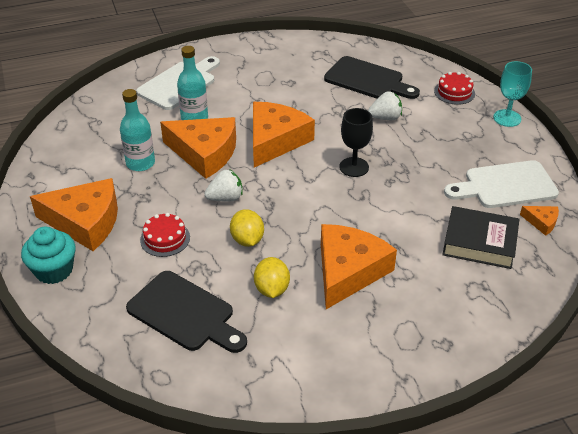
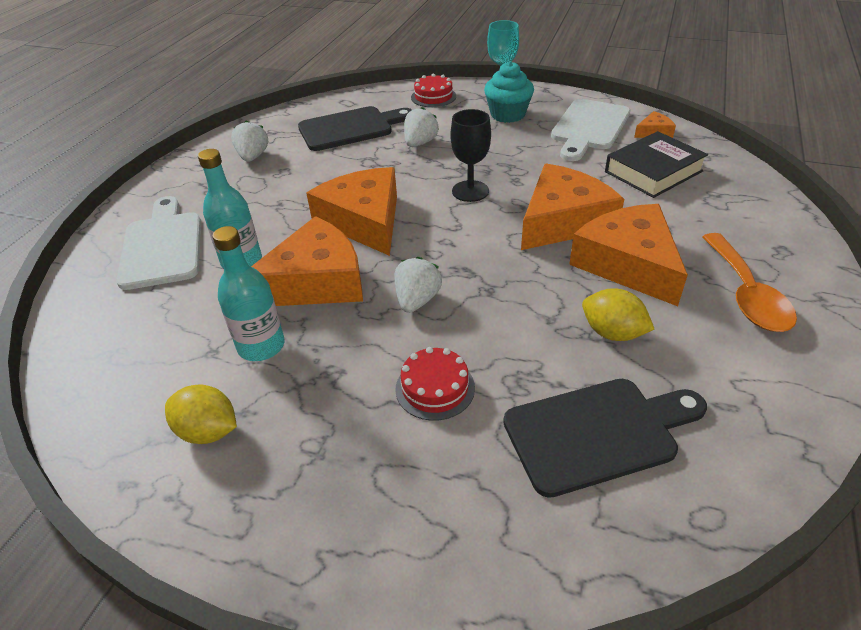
camera: 50 degrees left, 0 degrees up
(54, 270) = (379, 554): turquoise cupcake -> turquoise cupcake (507, 114)
(85, 222) = (311, 461): orange cheese -> orange cheese (563, 221)
(247, 240) = (509, 315): yellow lemon -> yellow lemon (208, 431)
(291, 62) = (253, 157): none -> white strawberry
(371, 338) = (746, 294): none -> orange spoon

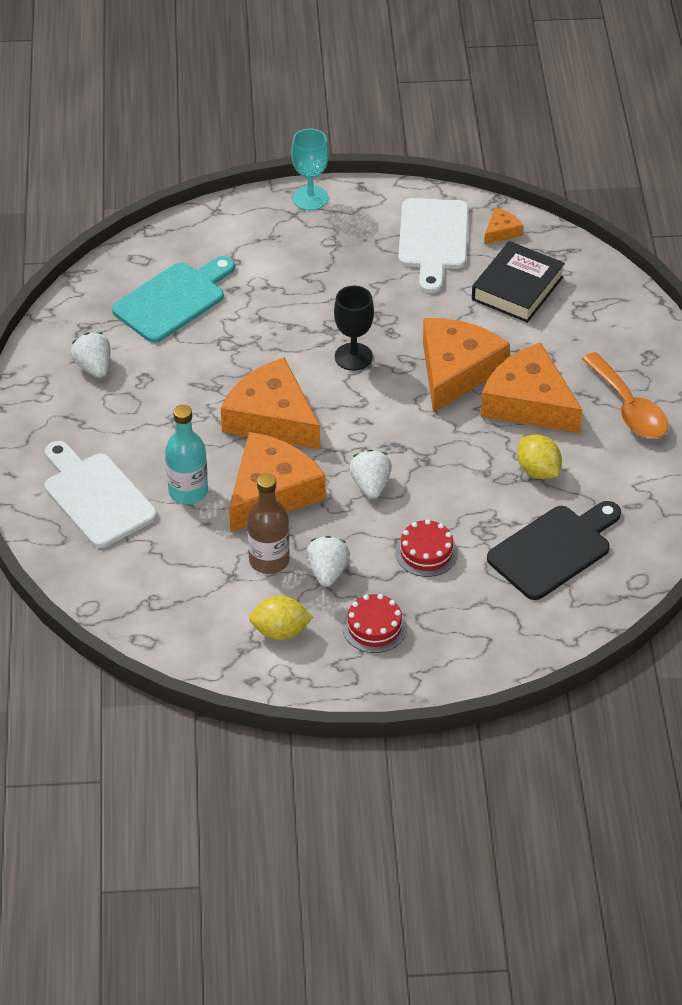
camera: 25 degrees left, 5 degrees up
(261, 346) = (269, 560): turquoise bottle -> brown bottle
(350, 128) = (173, 300): black cutting board -> turquoise cutting board
(420, 143) = (265, 304): white strawberry -> white strawberry (327, 572)
(433, 97) = (237, 227): red cake -> red cake (374, 627)
(507, 114) = (338, 238): turquoise cupcake -> none
(612, 333) = (538, 471): yellow lemon -> yellow lemon turned 45 degrees clockwise

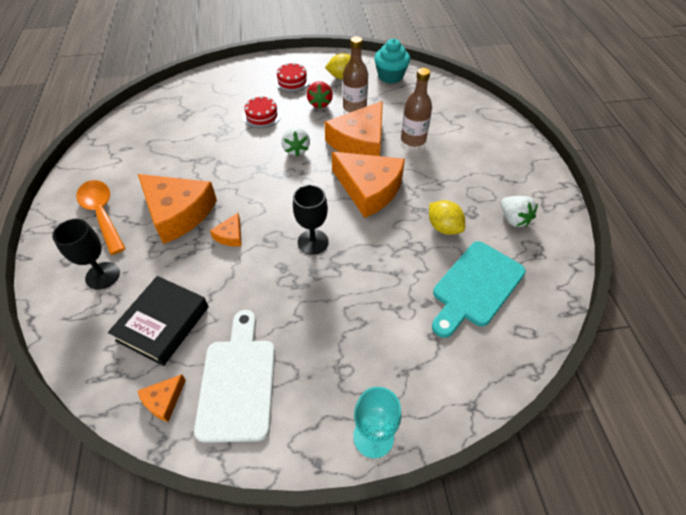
camera: 175 degrees right, 5 degrees up
(96, 497) = (470, 133): white cutting board -> none
(188, 491) = (413, 139): turquoise bottle -> brown bottle
(191, 627) = (390, 76): none -> turquoise cupcake
(327, 572) = (320, 103): white strawberry -> red strawberry
(456, 370) = (230, 235): orange cheese -> orange cheese, size x0.44
(538, 471) = (183, 165): yellow lemon -> yellow lemon (443, 227)
(554, 550) = (184, 121): black cutting board -> none
(599, 336) = (102, 275): none -> black goblet

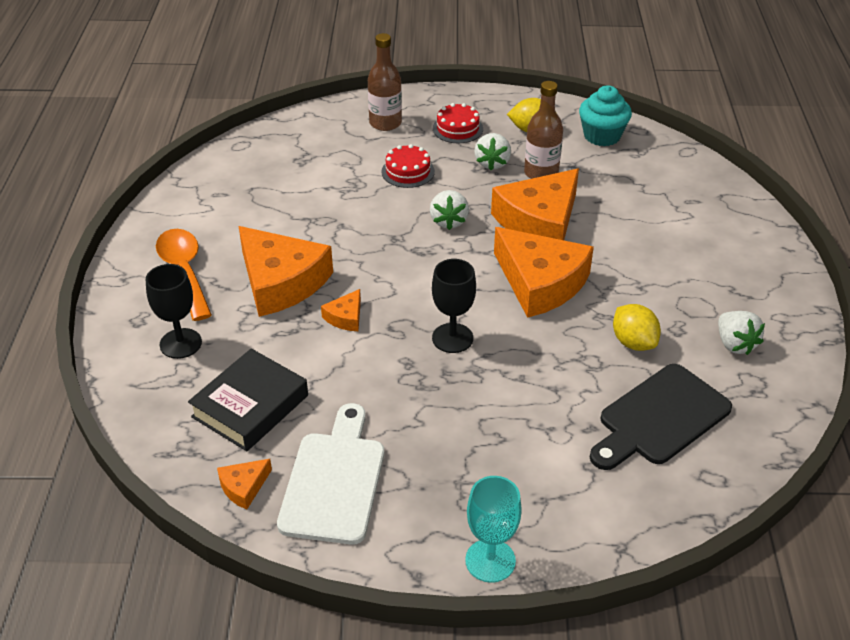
camera: 10 degrees right, 10 degrees down
(320, 103) = (492, 163): red strawberry -> white strawberry
(413, 139) = (616, 225): brown bottle -> brown bottle (385, 123)
(475, 286) = (660, 418): turquoise cutting board -> black cutting board

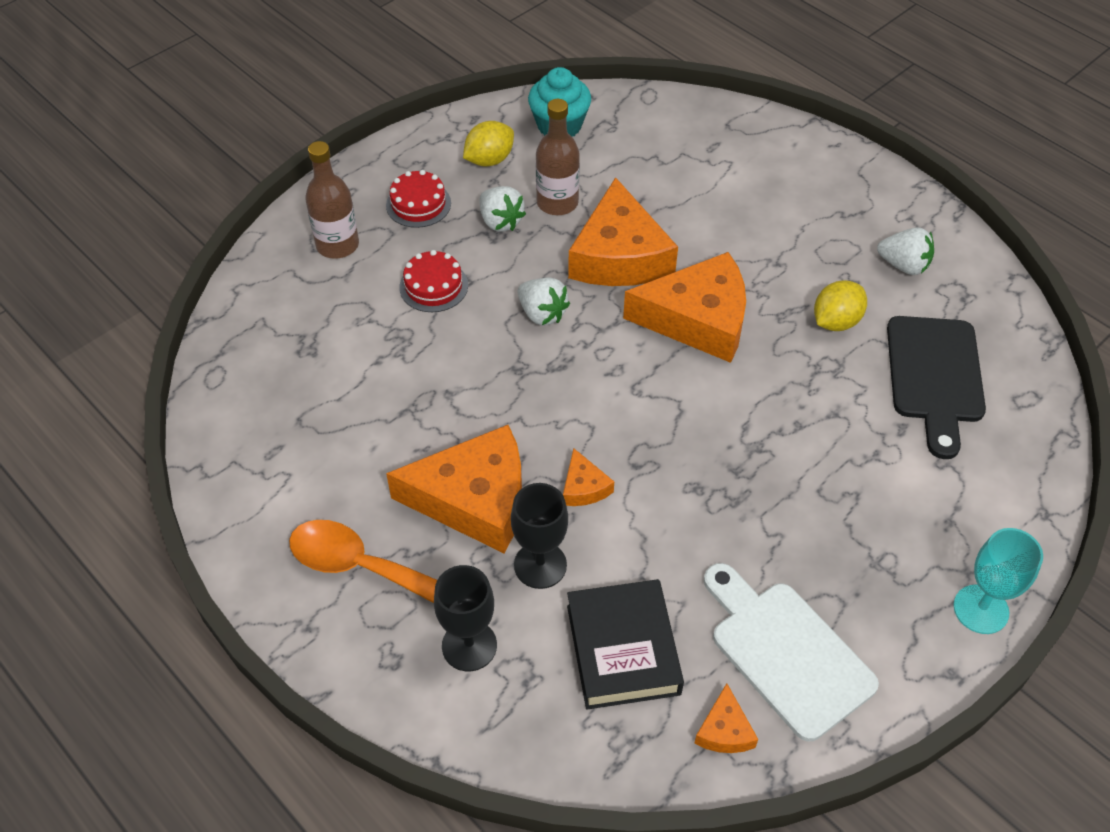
camera: 45 degrees left, 10 degrees up
(452, 338) = (699, 432): black goblet -> black goblet (540, 565)
(633, 342) = (836, 321): yellow lemon -> yellow lemon turned 60 degrees counterclockwise

